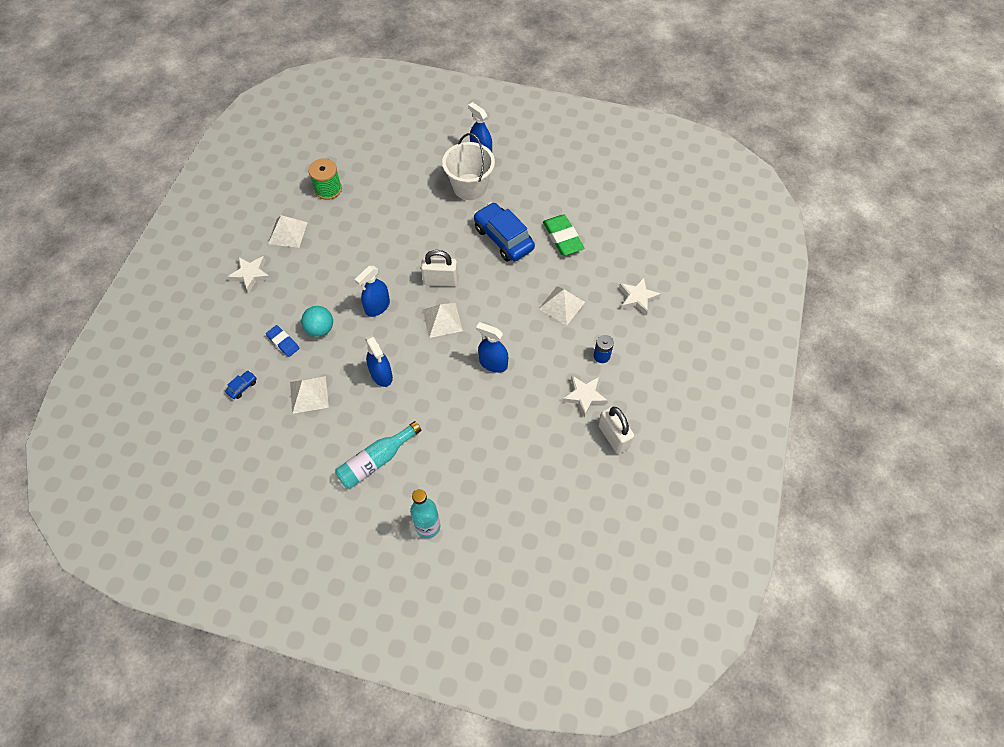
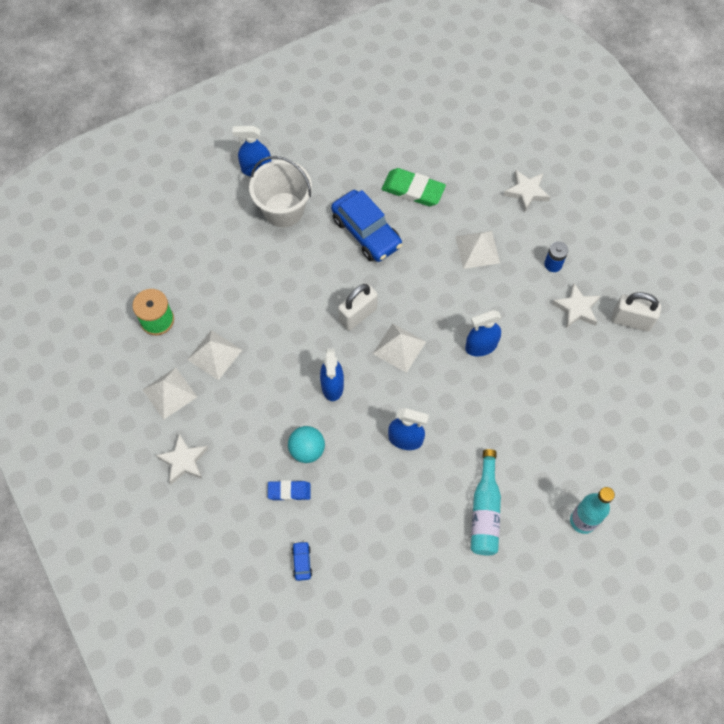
camera: 45 degrees left, 5 degrees up
(309, 394) = (366, 512): white pyramid -> white pyramid (214, 354)
(503, 238) = (366, 232): blue car -> blue car turned 135 degrees counterclockwise

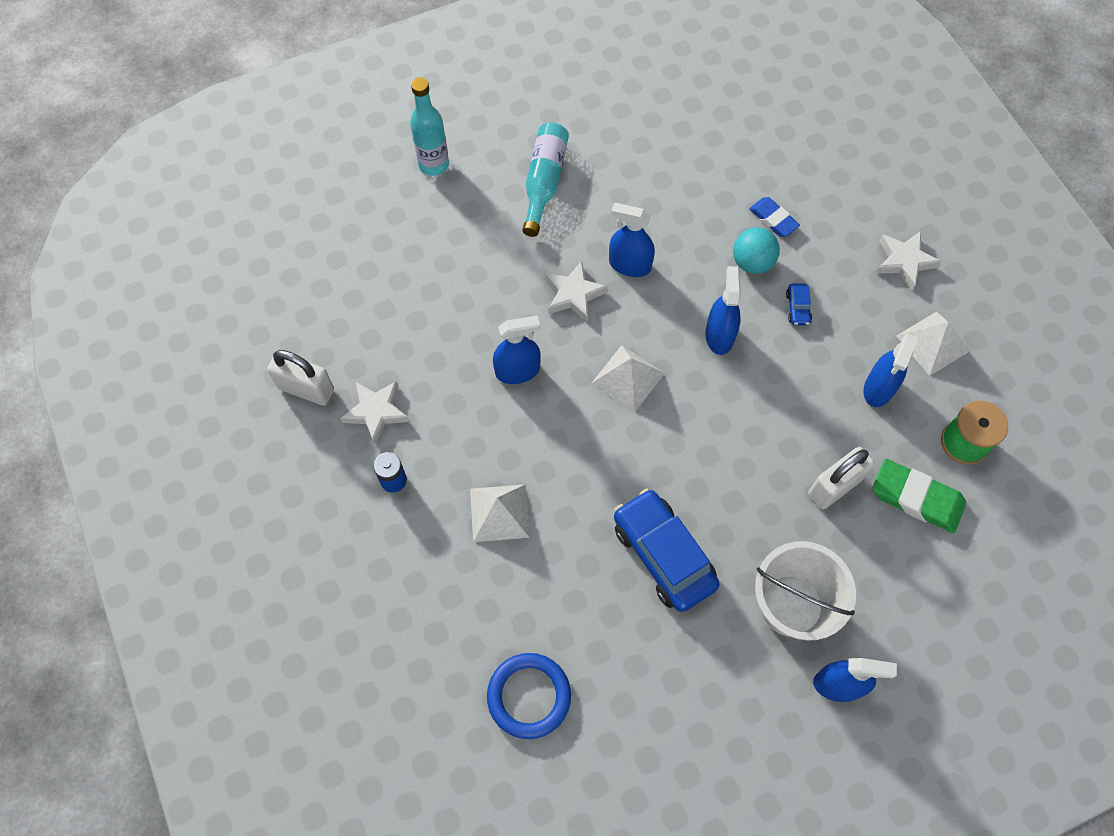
camera: 175 degrees left, 0 degrees up
(214, 354) = (878, 388): white pyramid -> blue spray bottle
(289, 491) = (773, 219): blue eraser -> blue eraser turned 45 degrees clockwise
(302, 562) = (757, 149): blue car -> blue car (797, 308)
(358, 315) = (682, 427): white padlock -> white padlock (834, 487)
(413, 190) = (585, 624): green eraser -> green eraser (916, 498)
(442, 150) = (529, 696): none -> blue ring
(526, 192) = (406, 604): white star -> white star (574, 294)

